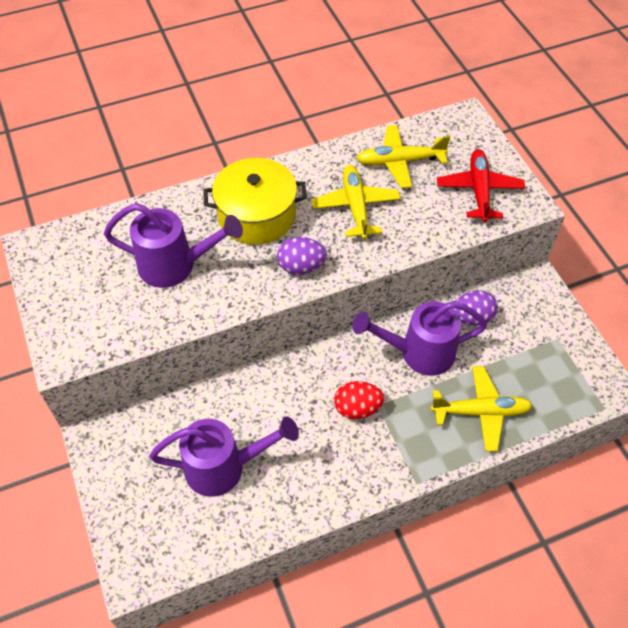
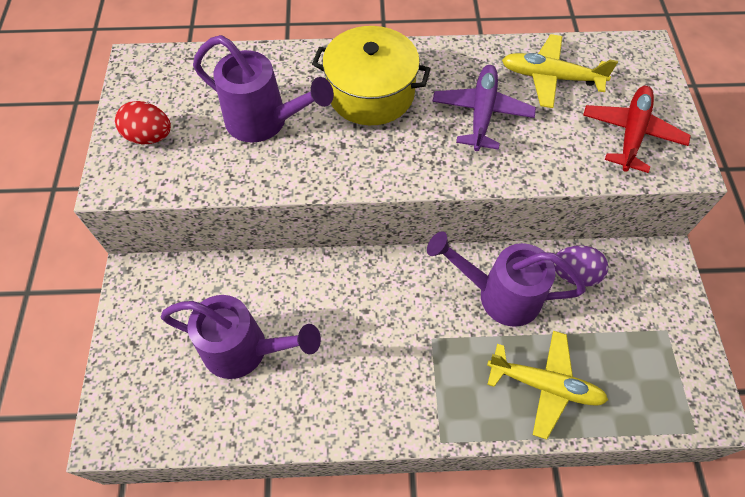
camera: 20 degrees right, 5 degrees up
(301, 267) = (395, 161): purple egg -> none
(355, 206) = (482, 113): yellow plane -> purple plane
(357, 408) = (408, 334): red egg -> red egg (150, 137)

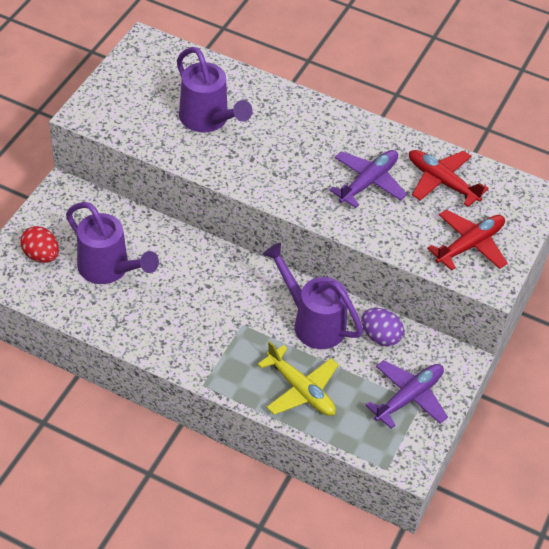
camera: 25 degrees right, 10 degrees down
(150, 137) = (124, 96): red egg -> red egg (41, 255)
(371, 93) = (297, 134): yellow pot -> none
(550, 77) = (442, 182): yellow plane -> red plane
(651, 330) = (409, 397): none -> purple plane

